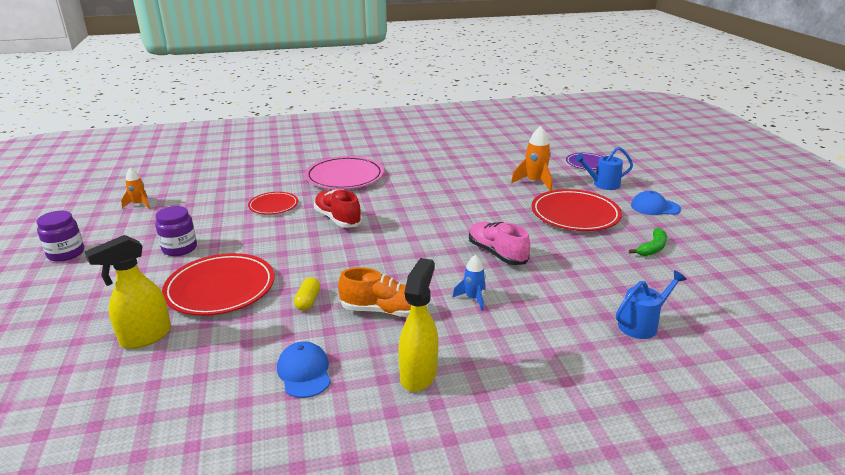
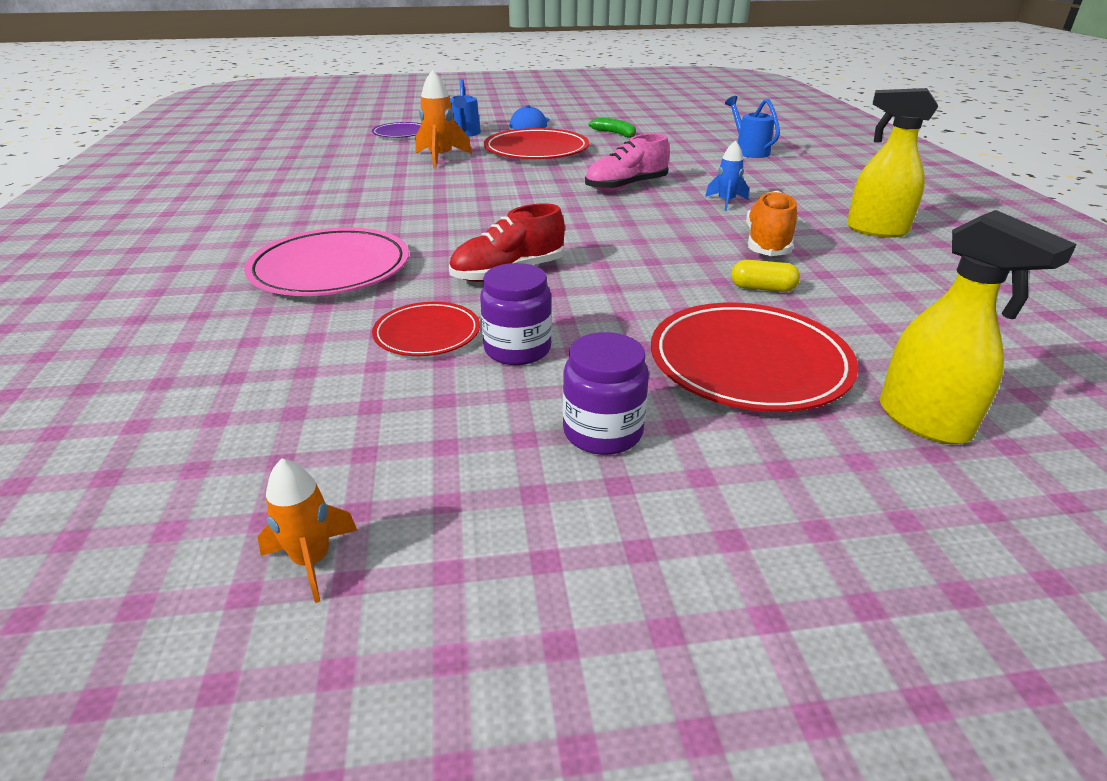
camera: 85 degrees left, 5 degrees up
(66, 253) = (625, 665): purple jar -> purple jar (517, 349)
(304, 372) = (914, 285): blue cap -> none

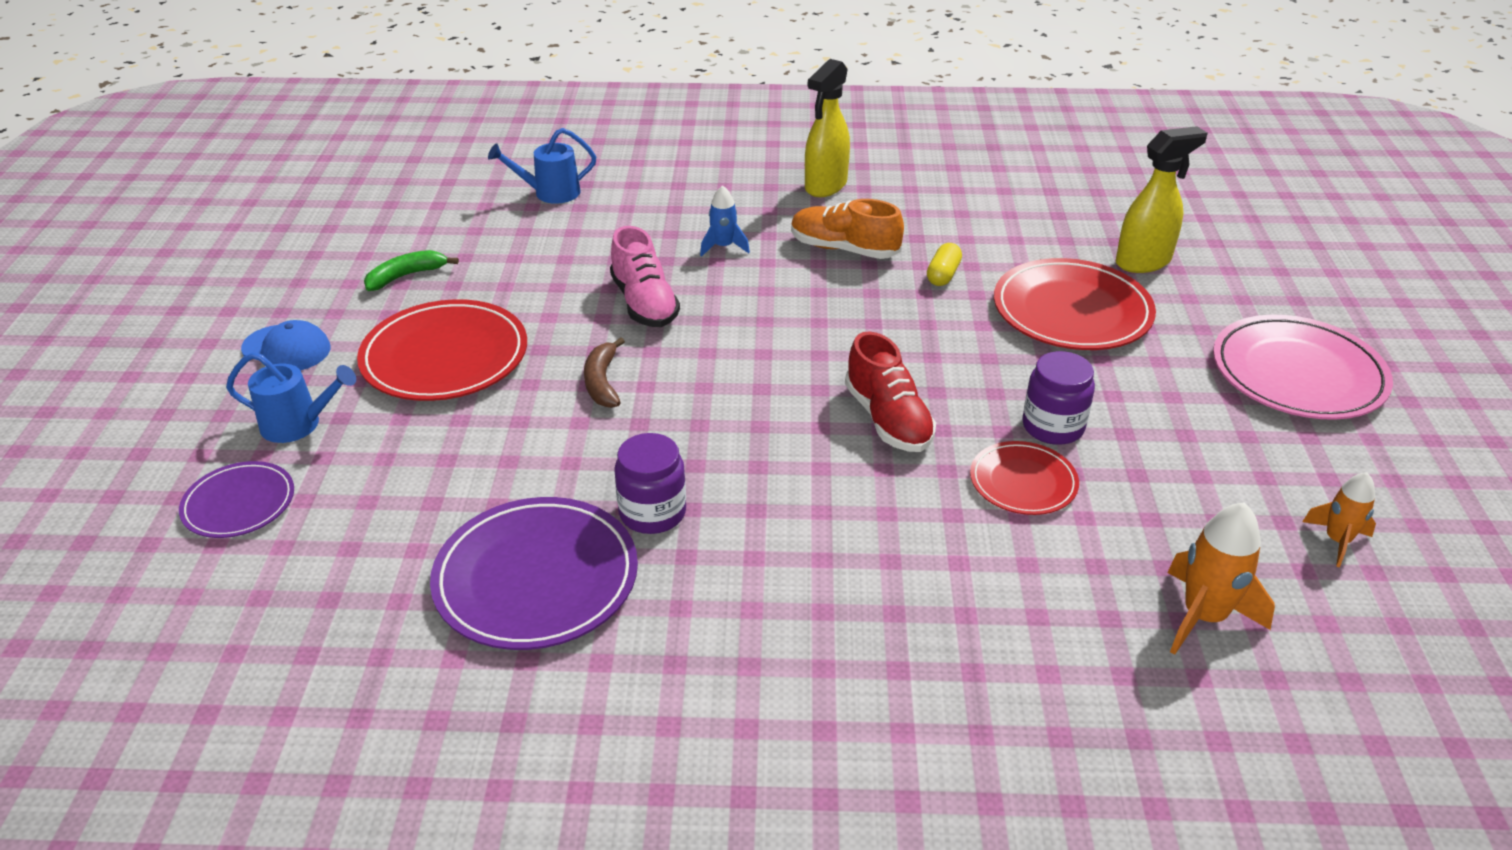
camera: 80 degrees left, 5 degrees up
(330, 269) = (856, 562): pink plate -> pink plate (1298, 374)
(334, 189) = (536, 578): none -> purple plate
(440, 158) = (429, 457): orange rocket -> orange rocket (1203, 616)
(525, 185) = (602, 382): none -> brown banana
(602, 432) = (1173, 396): purple jar -> purple jar (652, 513)

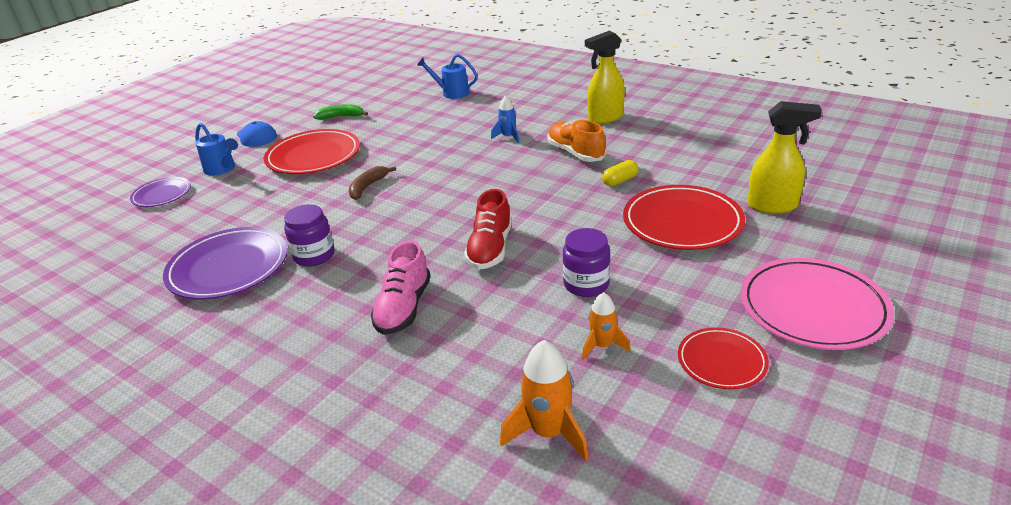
camera: 35 degrees right, 5 degrees down
(644, 303) = (433, 155): pink shoe -> pink shoe (403, 308)
(1023, 482) = (528, 309): red plate -> red plate (721, 361)
(1337, 541) = (709, 426): orange rocket -> orange rocket (602, 346)

